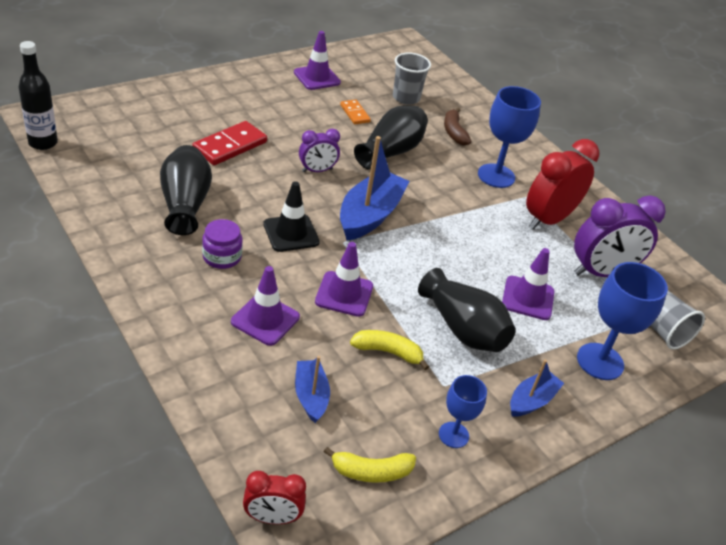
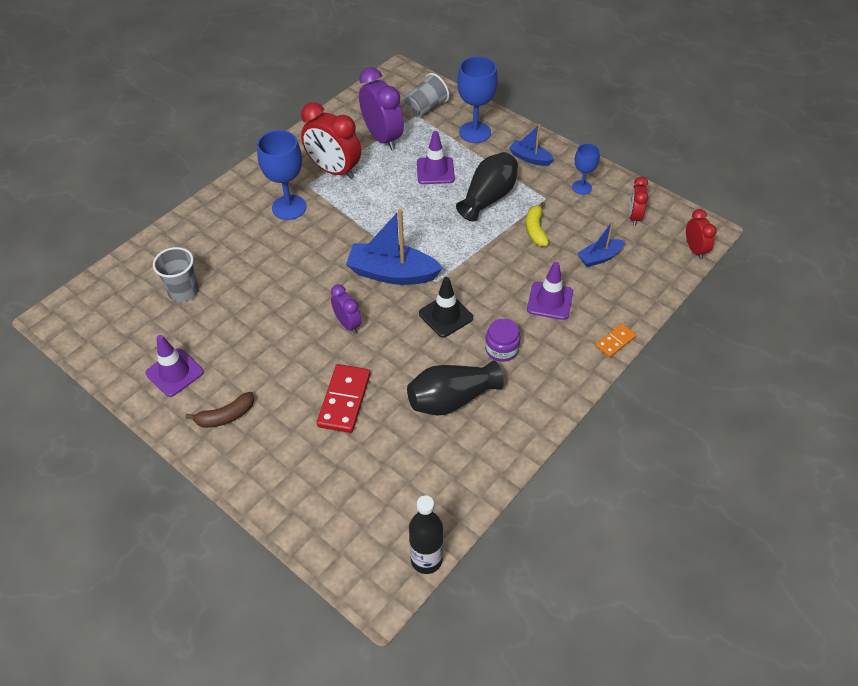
camera: 100 degrees left, 10 degrees up
(230, 146) = (344, 400): red domino -> red domino turned 75 degrees clockwise
(344, 294) = (495, 265): purple traffic cone -> none
(354, 113) = (234, 323): orange domino -> orange domino (615, 342)
(371, 472) = (634, 216): yellow banana -> red clock
(391, 151) = (289, 281): black vase -> none
(454, 132) = (231, 245): brown banana -> brown banana (225, 416)

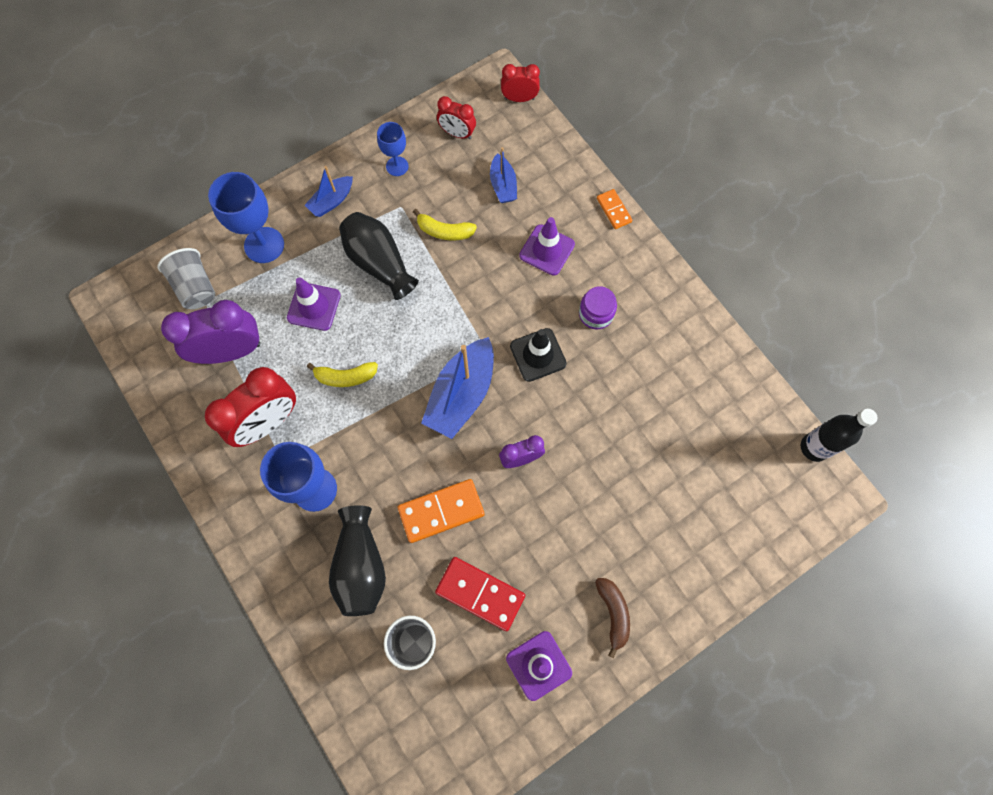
camera: 75 degrees left, 20 degrees up
(289, 283) = (441, 511): none -> orange domino
(344, 400) = (622, 483): red domino -> red domino (480, 593)
(383, 202) = (345, 377): none -> yellow banana
(451, 399) = (645, 378): black vase -> black vase (361, 566)

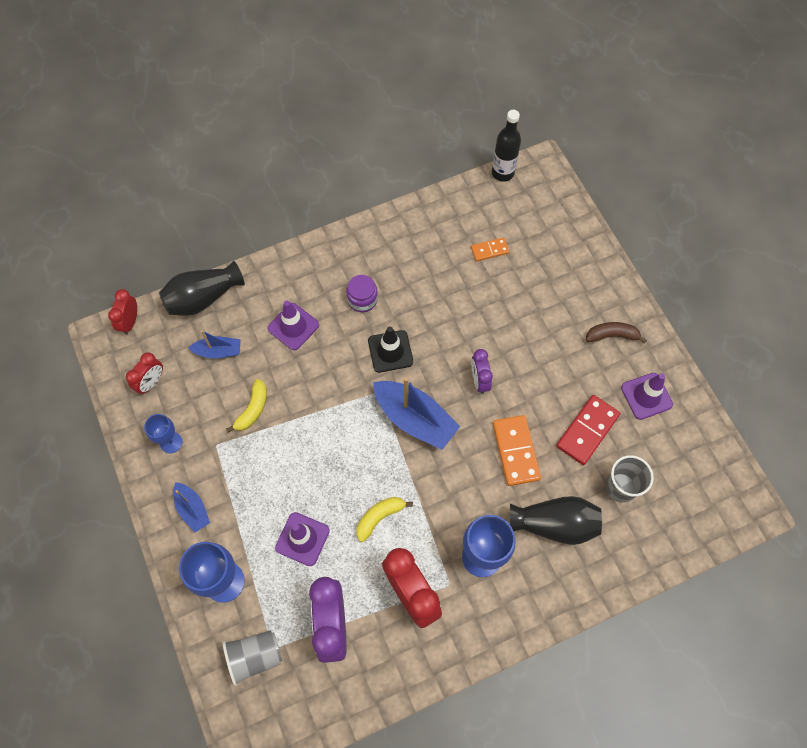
camera: 80 degrees left, 5 degrees down
(345, 377) = (379, 517): yellow banana -> yellow banana turned 135 degrees counterclockwise
(379, 263) = (271, 472): black vase -> black vase (203, 298)
(614, 210) = (268, 266): orange domino -> orange domino (489, 250)

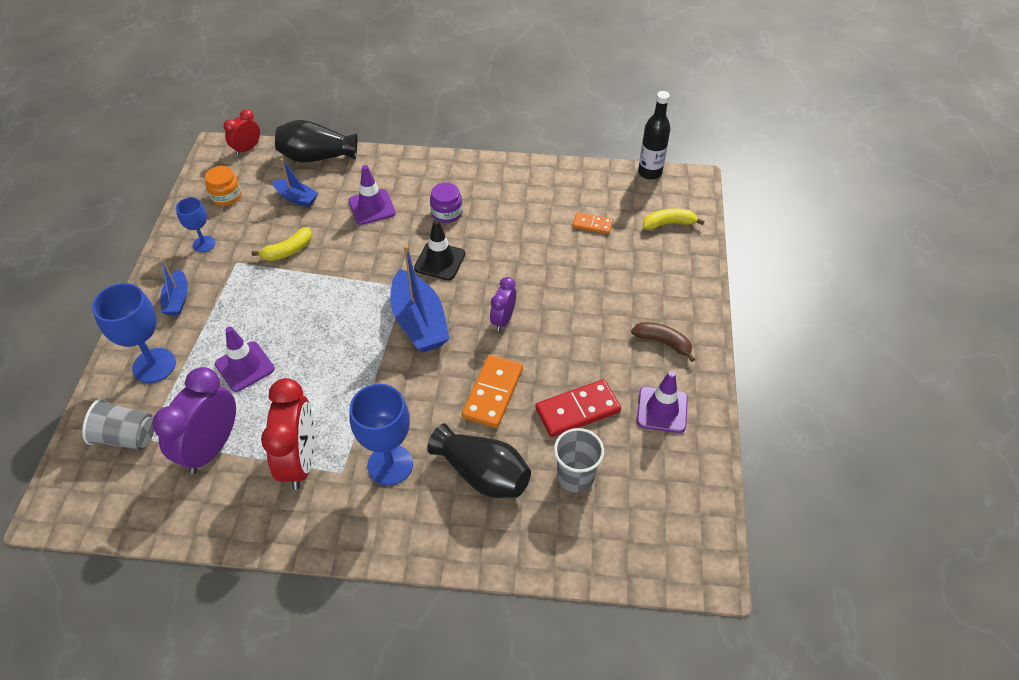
camera: 30 degrees right, 15 degrees down
(151, 382) = (226, 196): red clock -> orange jar
(379, 517) = (324, 384): yellow banana -> yellow banana (669, 224)

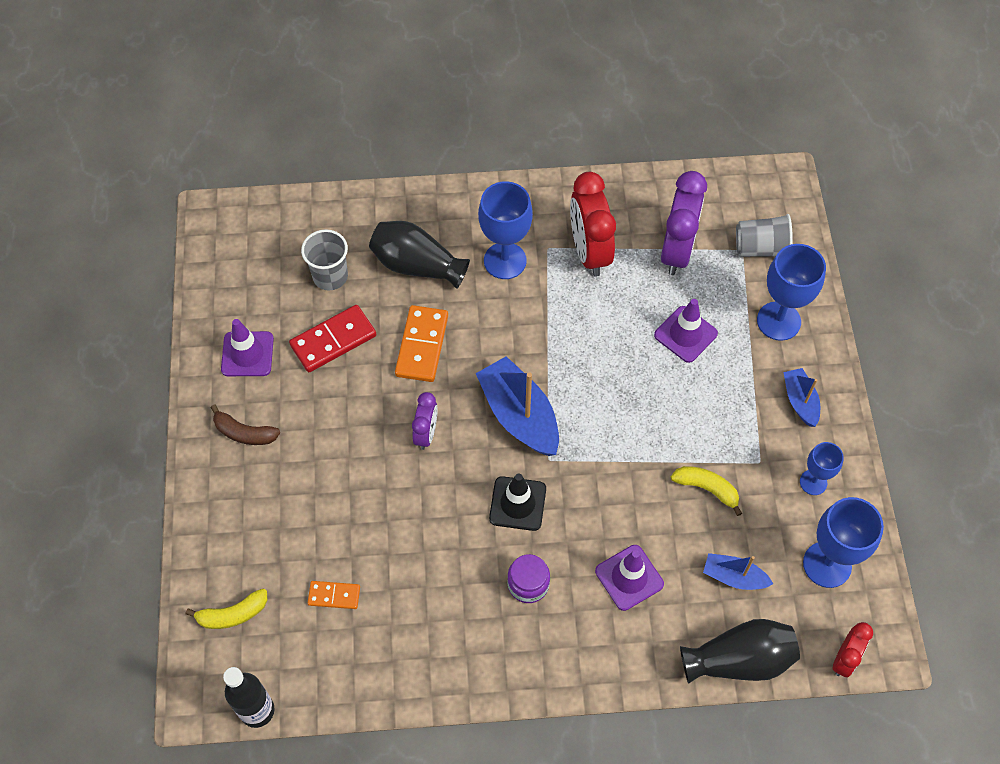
camera: 170 degrees right, 10 degrees up
(226, 196) = (827, 564): orange jar -> blue goblet
(288, 251) = (707, 489): yellow banana -> yellow banana turned 75 degrees clockwise

